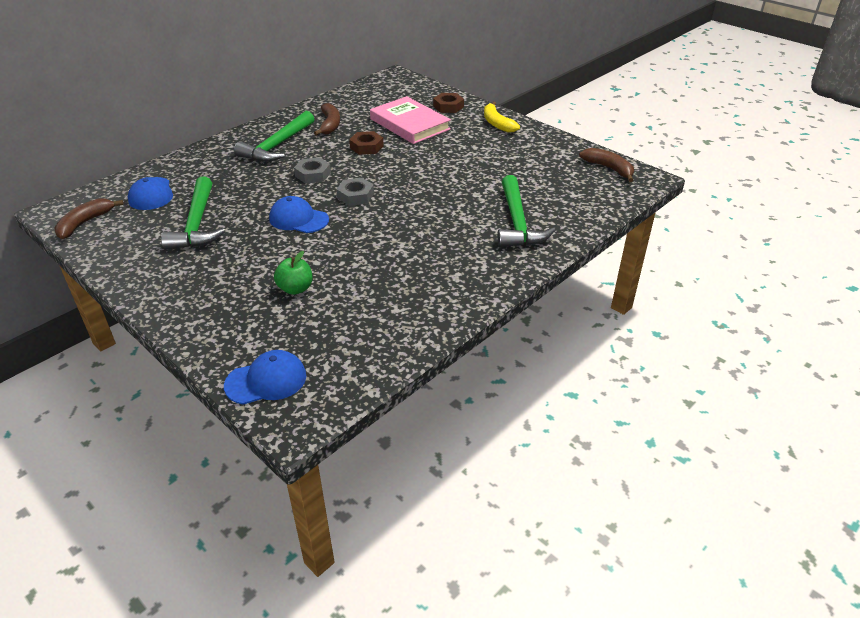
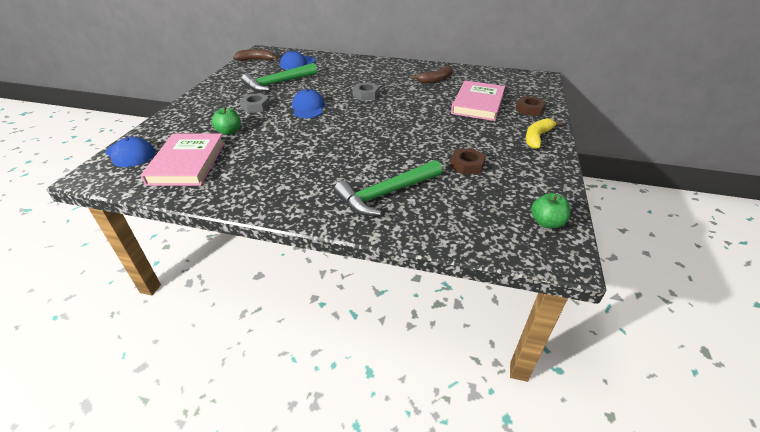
camera: 60 degrees right, 0 degrees up
(277, 146) = (387, 74): green hammer -> none
(342, 333) = (187, 163): none -> pink book
(355, 196) = (355, 116): grey nut -> grey nut (255, 106)
(366, 147) = (423, 99): brown nut -> brown nut (467, 165)
(609, 168) = (546, 223): brown banana -> green apple

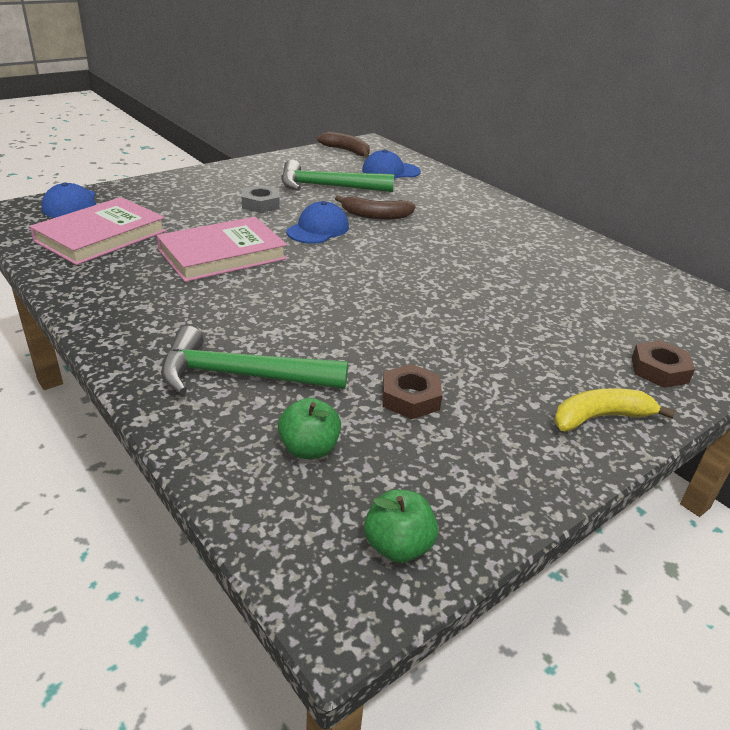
camera: 35 degrees right, 5 degrees down
(229, 132) = (190, 221): green apple -> green apple (309, 449)
(366, 95) = (418, 242): grey nut -> none
(435, 80) = (559, 261): brown banana -> brown banana (375, 216)
(478, 104) = (574, 322): pink book -> pink book (222, 254)

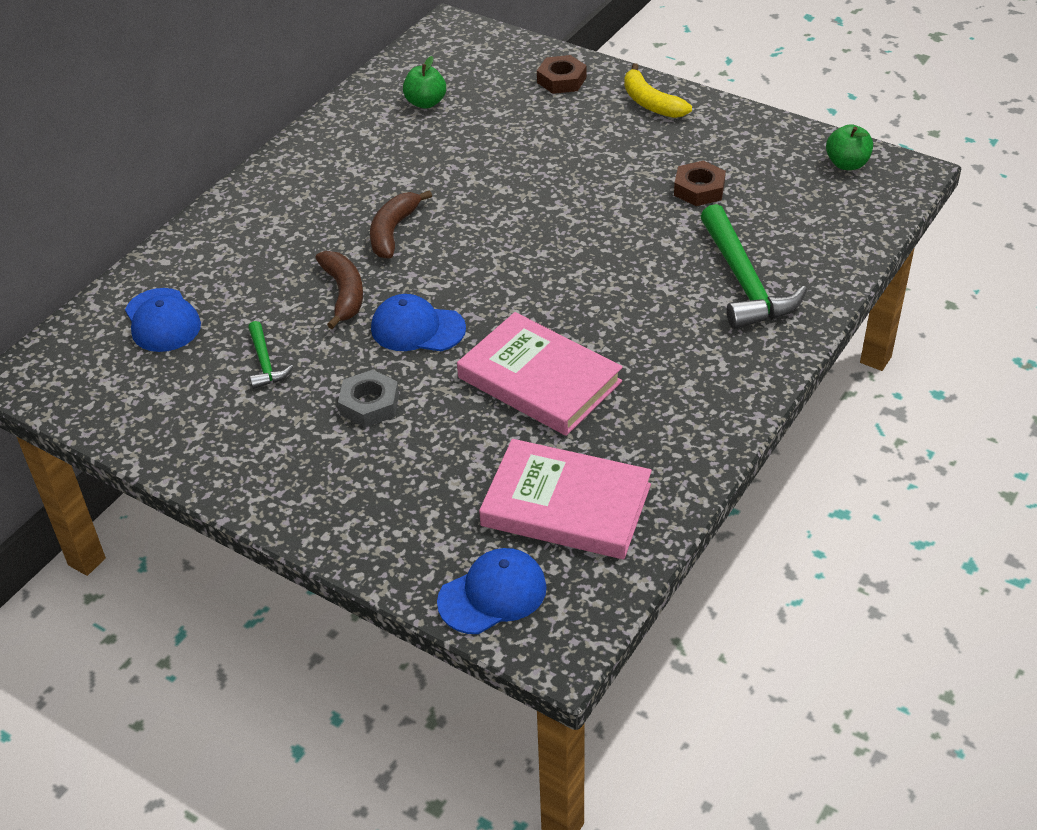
camera: 105 degrees left, 10 degrees up
(309, 449) = (797, 220): green apple -> green apple (425, 103)
(328, 187) = (265, 362): green hammer -> green hammer, size x0.50
(347, 151) = (86, 390): brown banana -> brown banana (393, 231)

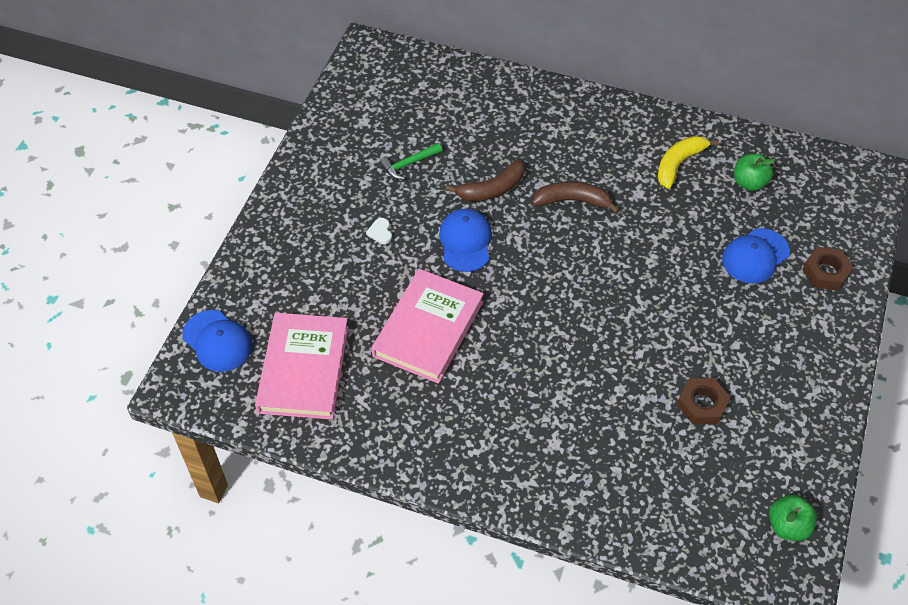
camera: 75 degrees right, 10 degrees up
(162, 321) = (437, 98): blue cap -> blue cap (755, 256)
(369, 404) = (380, 232): grey nut -> white heart
(650, 103) = (820, 347): yellow banana -> yellow banana (679, 164)
(744, 282) = (583, 455): green hammer -> none

